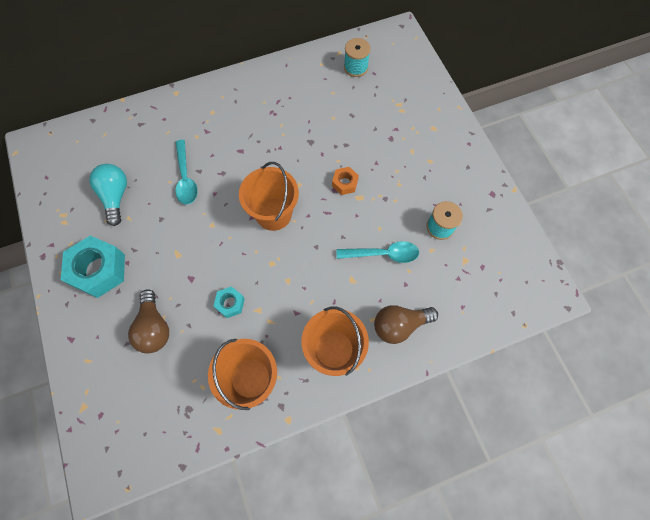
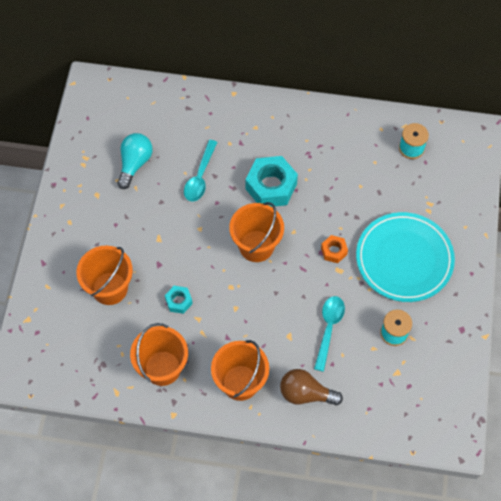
camera: 30 degrees right, 5 degrees down
(99, 270) = (91, 219): turquoise nut -> turquoise nut (271, 186)
(154, 327) = (110, 288): brown light bulb -> orange bucket
(383, 254) = (328, 329): turquoise spoon -> turquoise spoon turned 105 degrees counterclockwise
(408, 160) = (404, 259): none -> turquoise plate

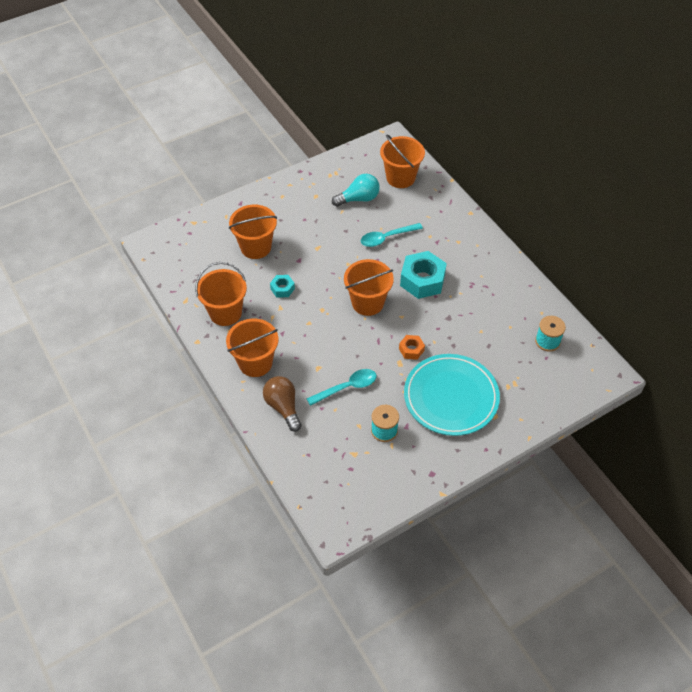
camera: 50 degrees right, 10 degrees down
(143, 113) = (400, 178): none -> orange bucket

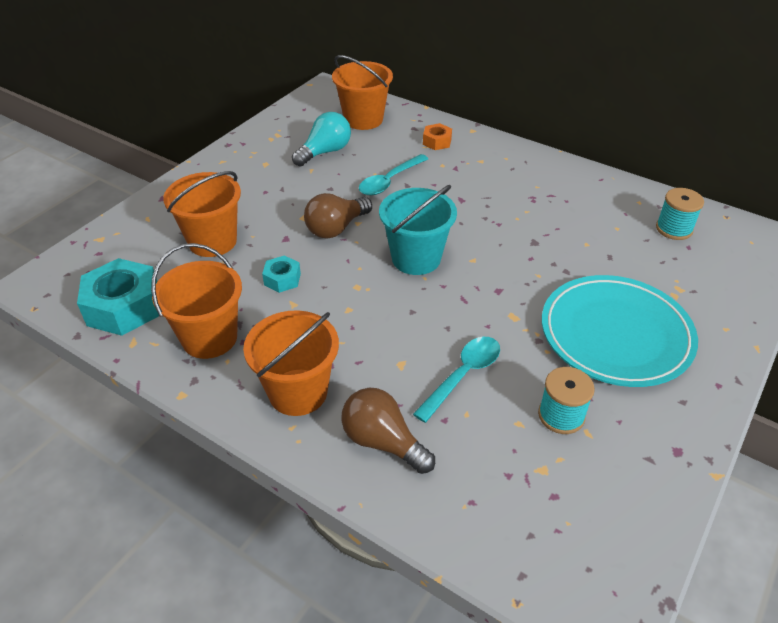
camera: 25 degrees left, 10 degrees down
(332, 263) = (336, 228): none -> brown light bulb
(367, 303) = (416, 258): orange bucket -> turquoise bucket
(411, 350) = (516, 295): orange nut -> orange nut (437, 142)
(422, 280) = (469, 212): turquoise nut -> turquoise nut (124, 307)

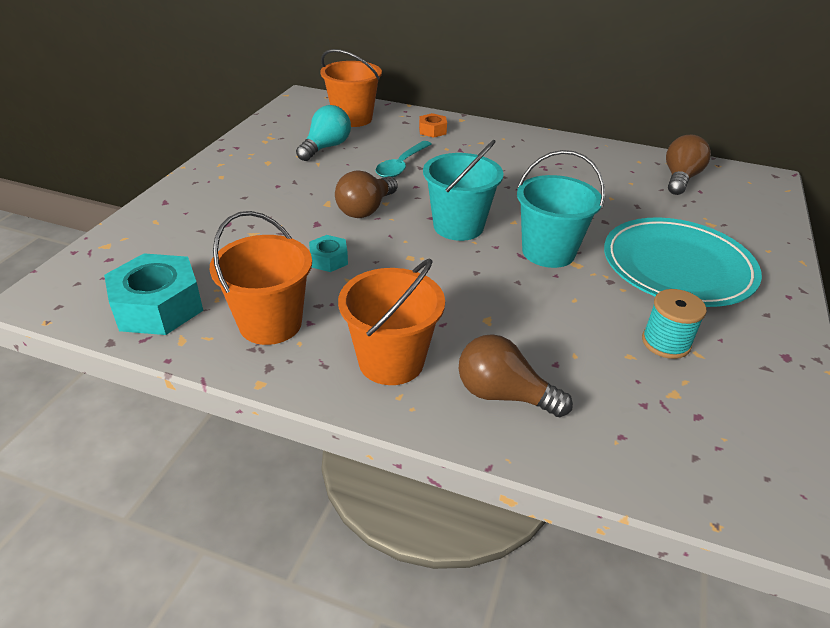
camera: 15 degrees left, 5 degrees down
(212, 241) = (238, 234): orange bucket -> none
(462, 375) = (554, 321): turquoise spoon -> none
(491, 299) = (548, 252): none -> turquoise bucket
(674, 229) = (680, 178): turquoise spool -> brown light bulb

